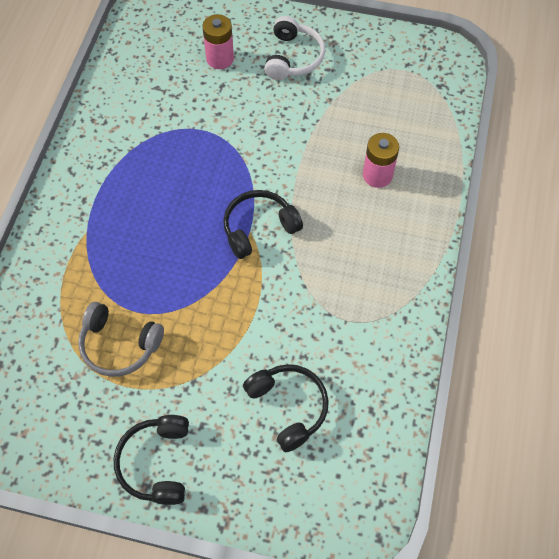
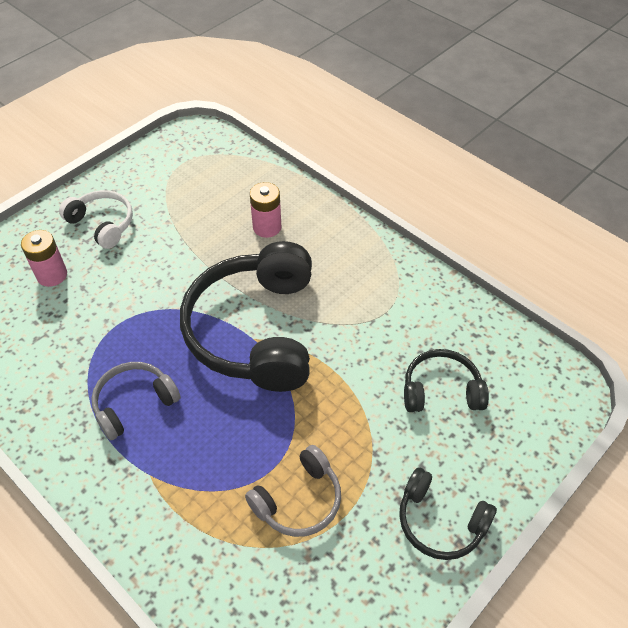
camera: 60 degrees left, 10 degrees down
(139, 185) = (134, 403): none -> grey headphones
(259, 228) = (255, 330): black headphones -> black headphones, size x1.99

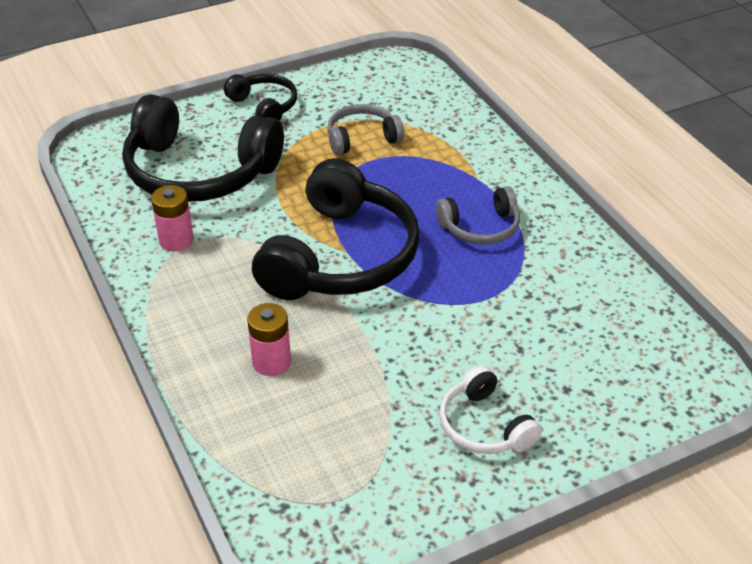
camera: 160 degrees left, 10 degrees down
(52, 275) = (557, 373): pink battery -> pink battery (176, 240)
(441, 390) = (199, 172): black headphones -> black headphones, size x1.99

